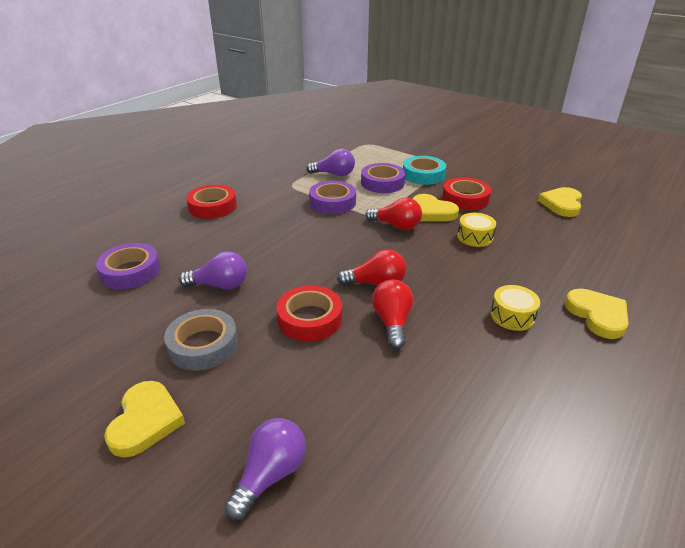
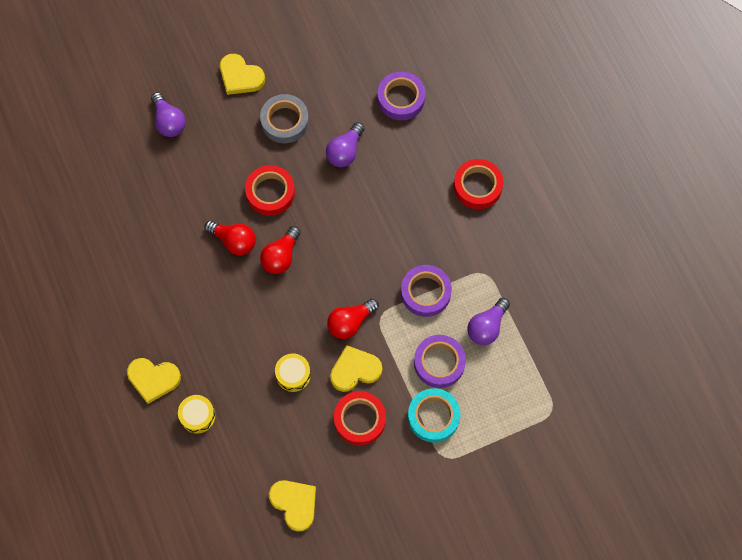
camera: 120 degrees right, 35 degrees up
(512, 316) = (190, 322): yellow drum -> yellow drum (197, 416)

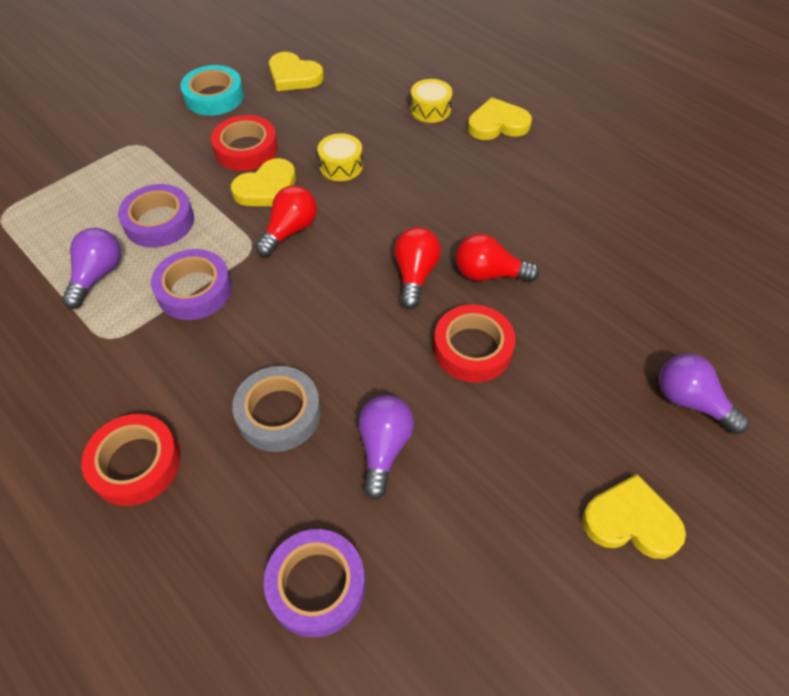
camera: 160 degrees right, 15 degrees down
(285, 121) = (509, 465): grey tape -> grey tape (279, 413)
(433, 416) = (157, 172): turquoise tape -> turquoise tape (214, 97)

